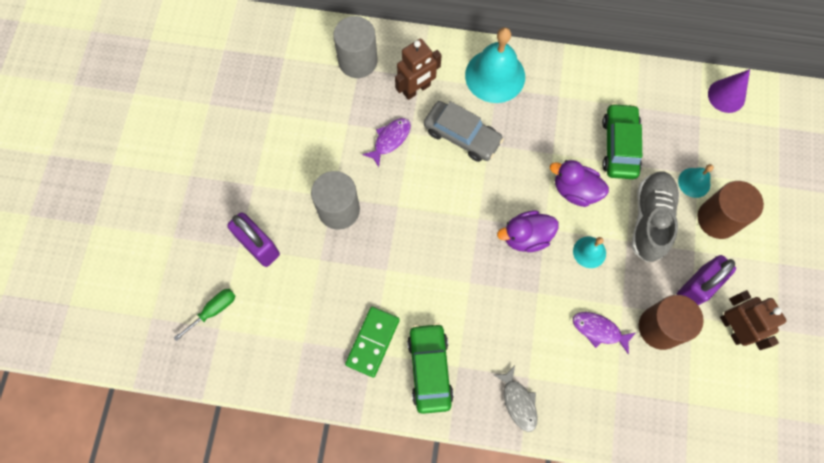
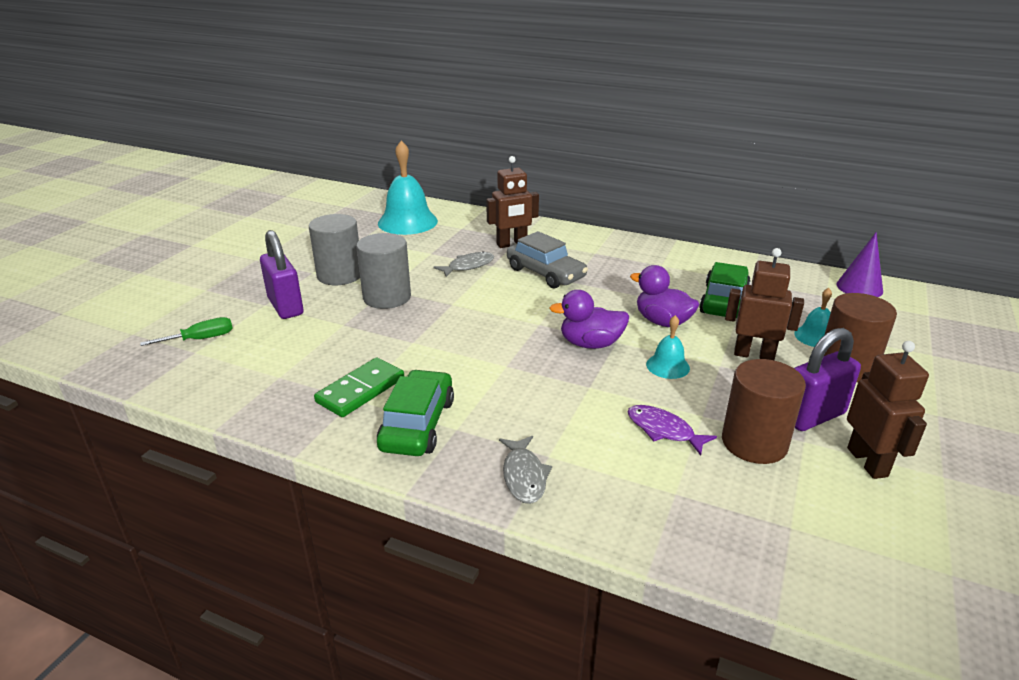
camera: 15 degrees right, 40 degrees down
(357, 61) = (463, 224): grey cylinder -> grey cylinder (340, 275)
(390, 140) = (468, 266): purple fish -> grey fish
(495, 76) = (596, 246): turquoise bell -> turquoise bell (407, 222)
(650, 220) = (754, 354): grey shoe -> brown robot

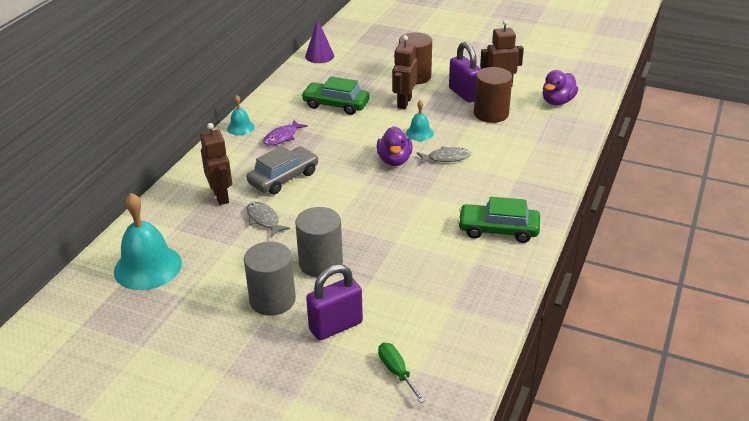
camera: 90 degrees left, 5 degrees up
(361, 390) = (464, 260): green domino -> none
(524, 476) = (537, 187): grey fish -> grey fish (446, 158)
(662, 322) = (364, 130): purple duck -> purple duck (557, 101)
(663, 430) = (486, 140): purple fish -> purple fish (282, 137)
(815, 336) = (382, 80): turquoise bell -> turquoise bell (240, 127)

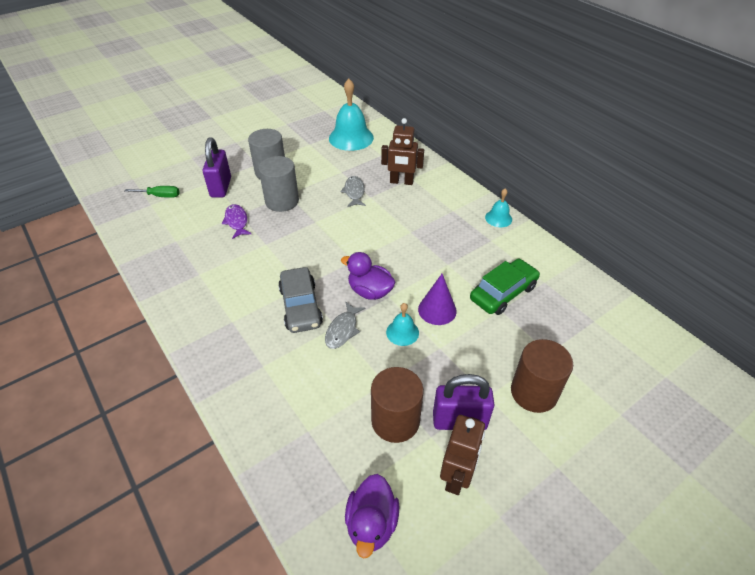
camera: 120 degrees right, 10 degrees up
(264, 220) = (354, 192): grey fish -> grey fish turned 90 degrees counterclockwise
(282, 137) = (464, 236): purple fish -> purple fish (237, 221)
(283, 178) = (399, 217): grey car -> grey car (300, 306)
(319, 56) = (633, 324): purple cone -> purple cone (437, 310)
(404, 103) = (474, 350): brown robot -> none
(498, 230) = (214, 308): green car -> none
(557, 101) = (371, 523): purple duck -> purple duck turned 150 degrees counterclockwise

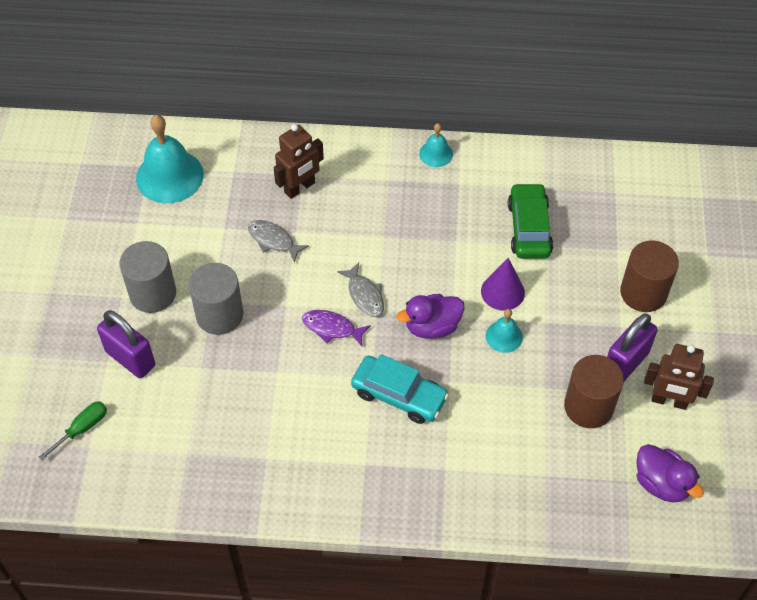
camera: 50 degrees left, 10 degrees up
(237, 221) = (212, 377): purple fish -> purple fish (332, 328)
(300, 306) = (399, 395): grey car -> turquoise car
(342, 330) = (459, 380): grey fish -> grey fish (364, 295)
(456, 476) = (669, 401): brown robot -> brown robot turned 135 degrees clockwise

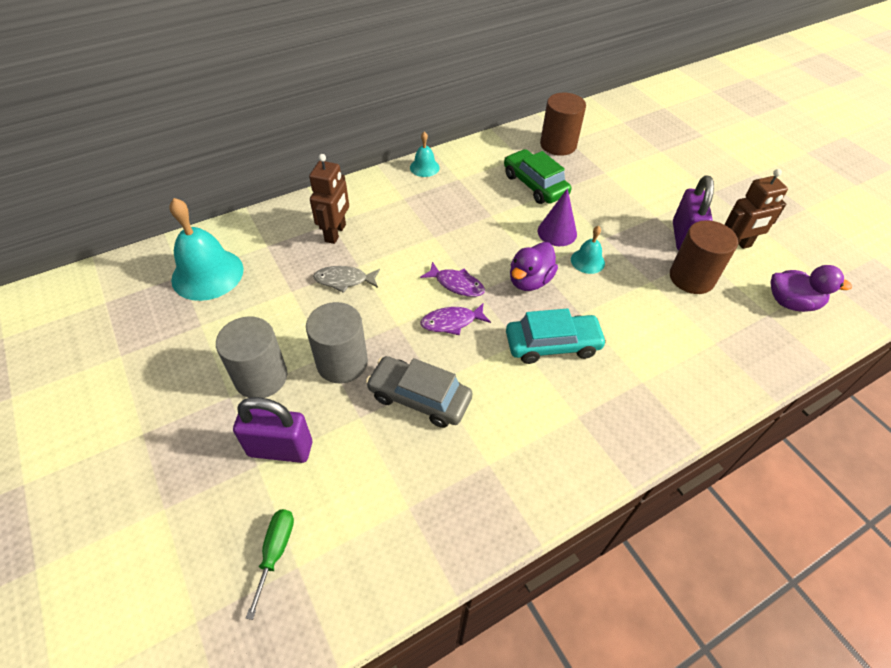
camera: 35 degrees left, 5 degrees down
(256, 377) = (419, 397): none -> grey car
(364, 295) = (456, 284): grey fish -> purple fish
(643, 293) = (648, 189): brown cylinder -> brown cylinder (558, 145)

